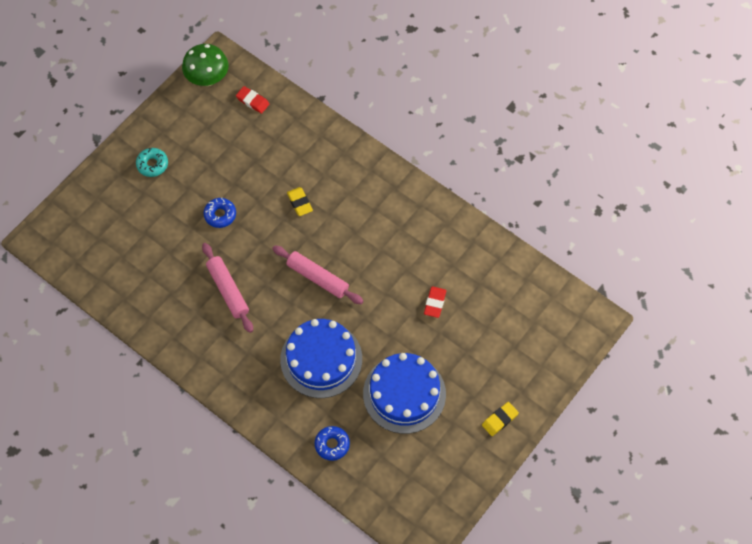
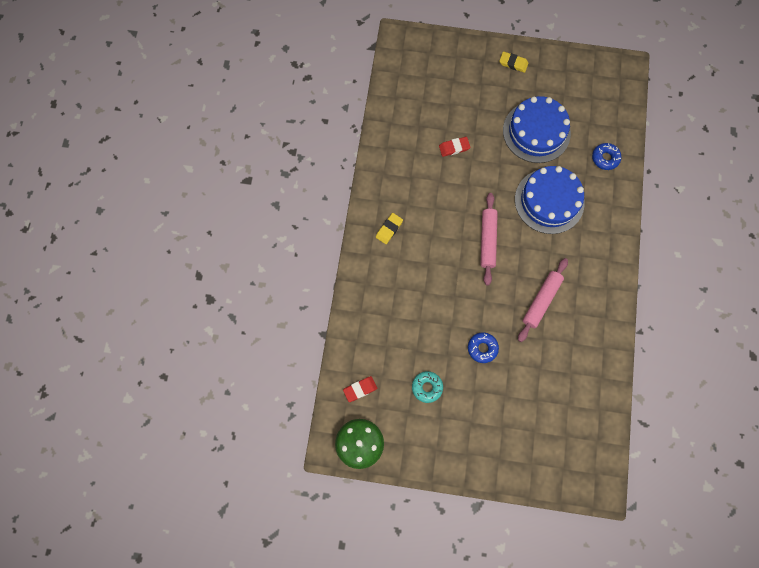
camera: 120 degrees left, 10 degrees up
(152, 164) = (472, 436): turquoise donut -> turquoise donut (427, 387)
(252, 101) = (360, 389): red eraser -> red eraser turned 60 degrees clockwise
(299, 203) = (432, 292): yellow eraser -> yellow eraser (389, 229)

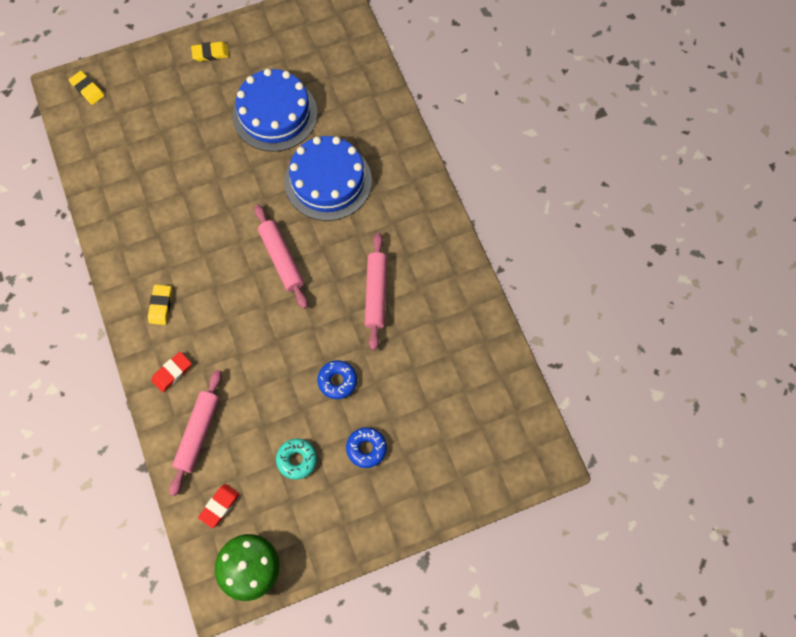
camera: 30 degrees left, 5 degrees down
(370, 332) = (198, 433): none -> pink rolling pin
(415, 48) = (87, 89): none -> yellow eraser
(454, 148) = (190, 177): red eraser -> red eraser (172, 373)
(605, 158) = (365, 105): blue donut -> blue donut (366, 448)

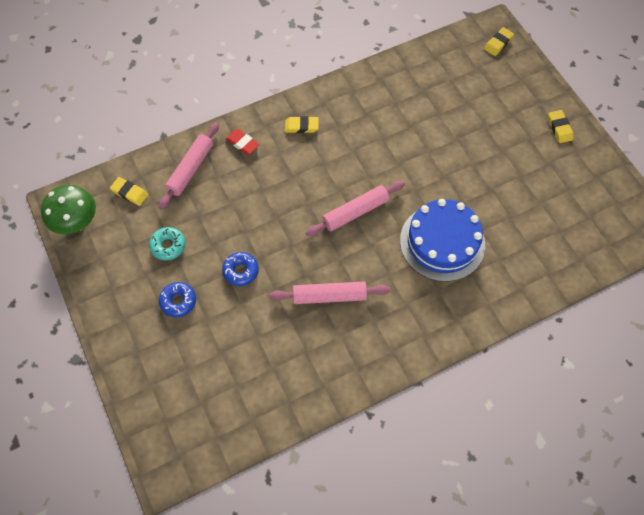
camera: 85 degrees right, 5 degrees down
(198, 433) = (190, 169): pink rolling pin -> pink rolling pin turned 75 degrees counterclockwise
(219, 506) = (130, 193): red eraser -> yellow eraser
(275, 114) = (506, 189): blue cake -> none

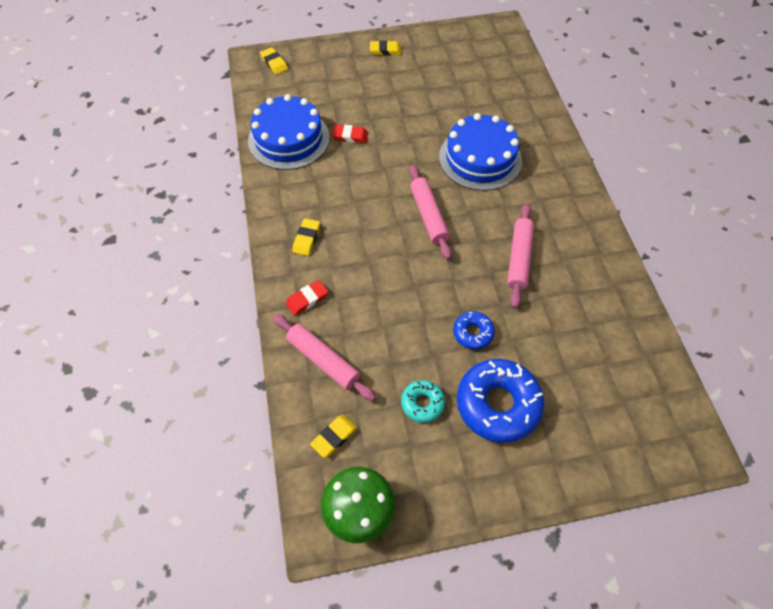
camera: 75 degrees left, 5 degrees down
(178, 301) = (498, 404): blue donut -> blue donut, size x1.95
(407, 82) = (288, 139): none -> blue cake
(429, 128) = (350, 136): none -> red eraser

